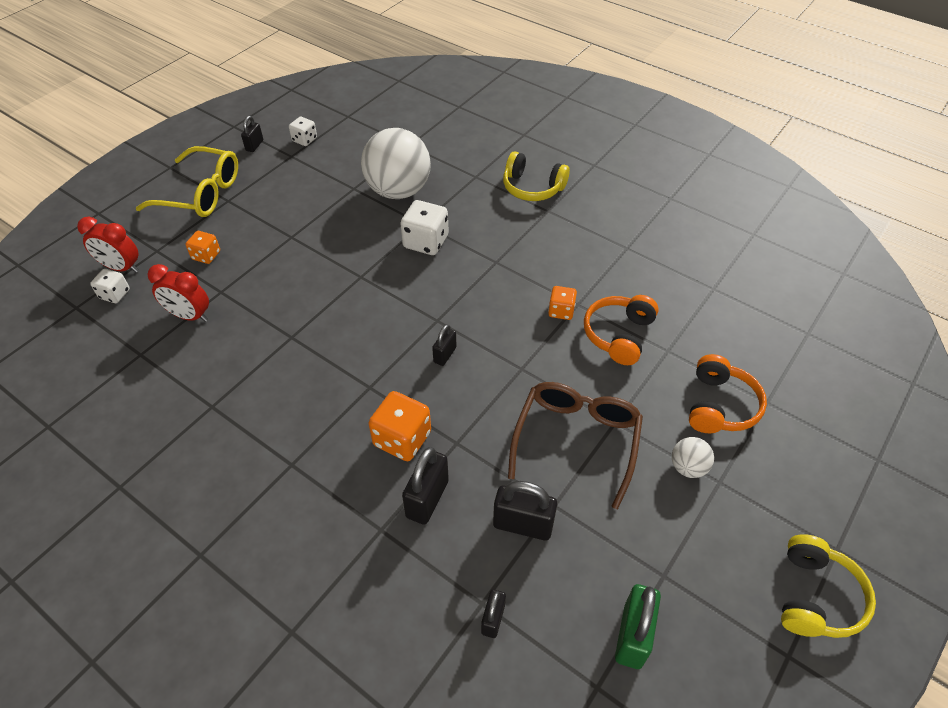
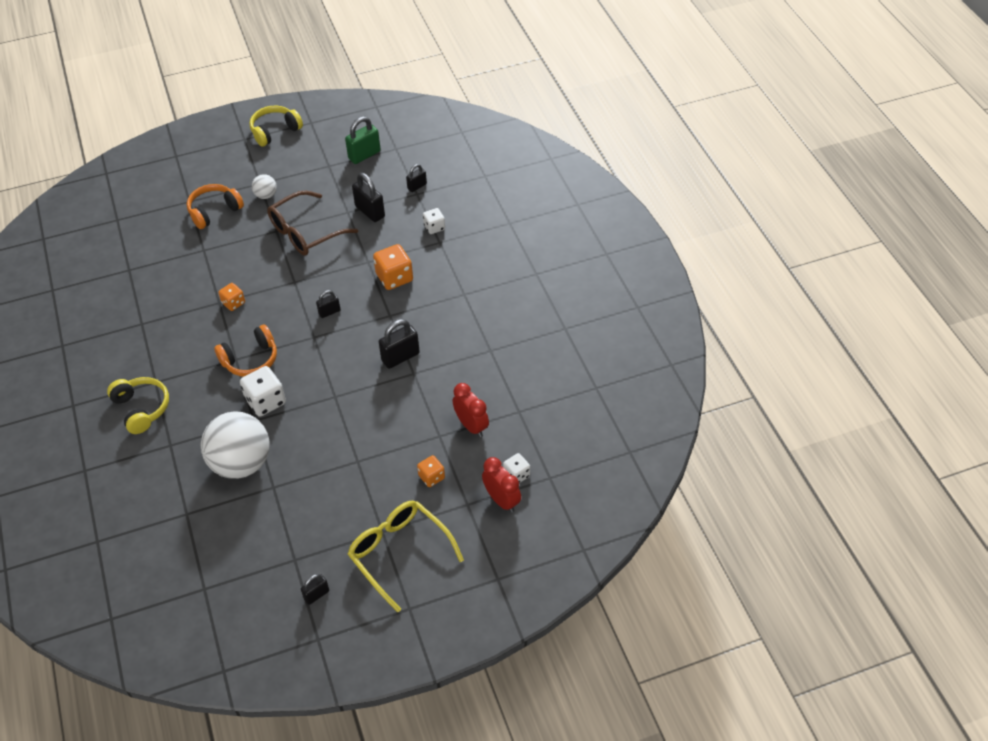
camera: 145 degrees left, 0 degrees up
(304, 140) = (267, 576): white dice -> white dice (434, 227)
(427, 499) = (405, 244): black padlock -> black padlock (400, 357)
(619, 335) = (218, 272): orange headphones -> orange headphones (250, 359)

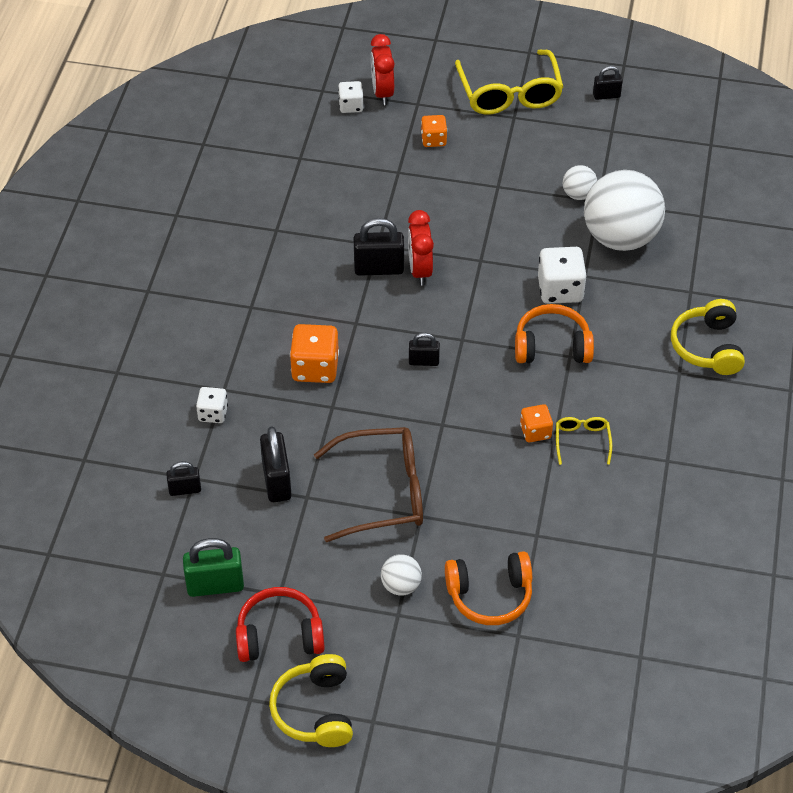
camera: 150 degrees left, 0 degrees up
(201, 310) = (582, 442): none -> yellow glasses
(275, 131) = (315, 710): yellow headphones -> yellow headphones turned 90 degrees clockwise
(291, 484) = (578, 194): none -> white ball
(315, 150) = (279, 635): none -> red headphones
(471, 426) = (358, 166): red clock -> red clock (420, 270)

